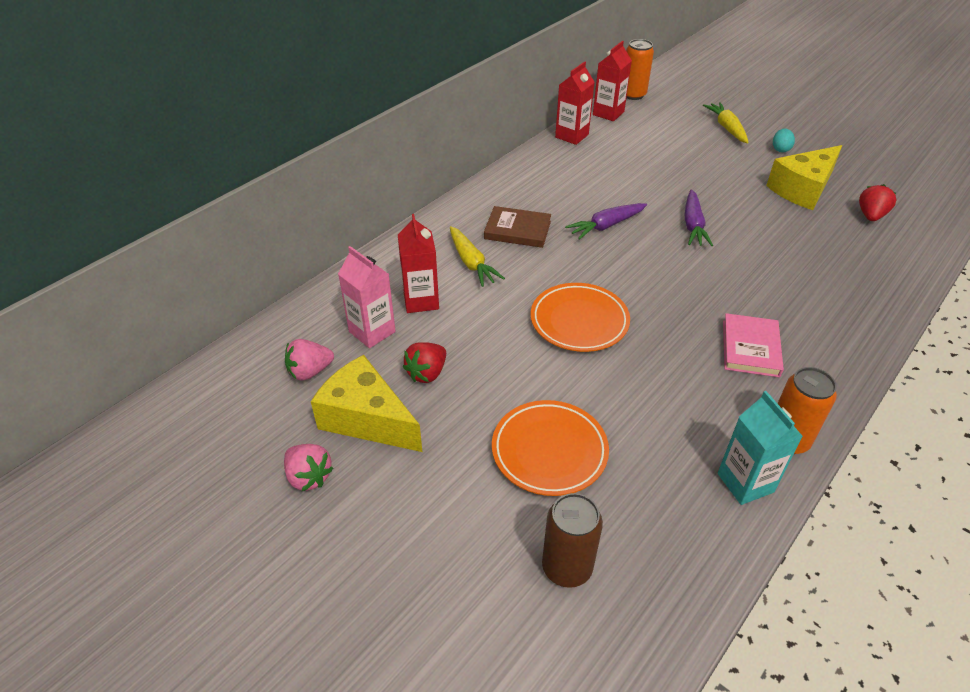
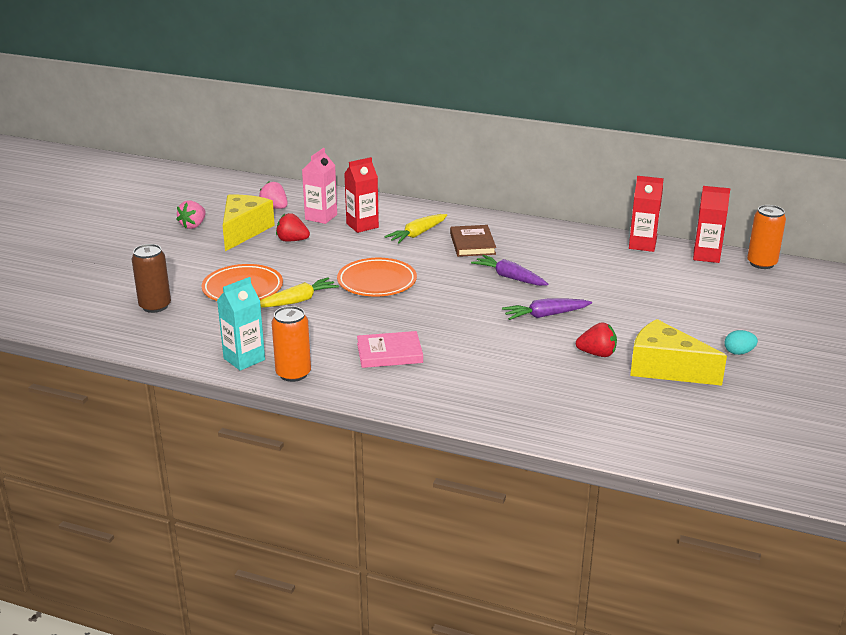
camera: 70 degrees right, 15 degrees down
(726, 128) = (750, 319): yellow carrot -> yellow carrot (297, 301)
(870, 216) = (651, 410): red strawberry -> red strawberry (597, 354)

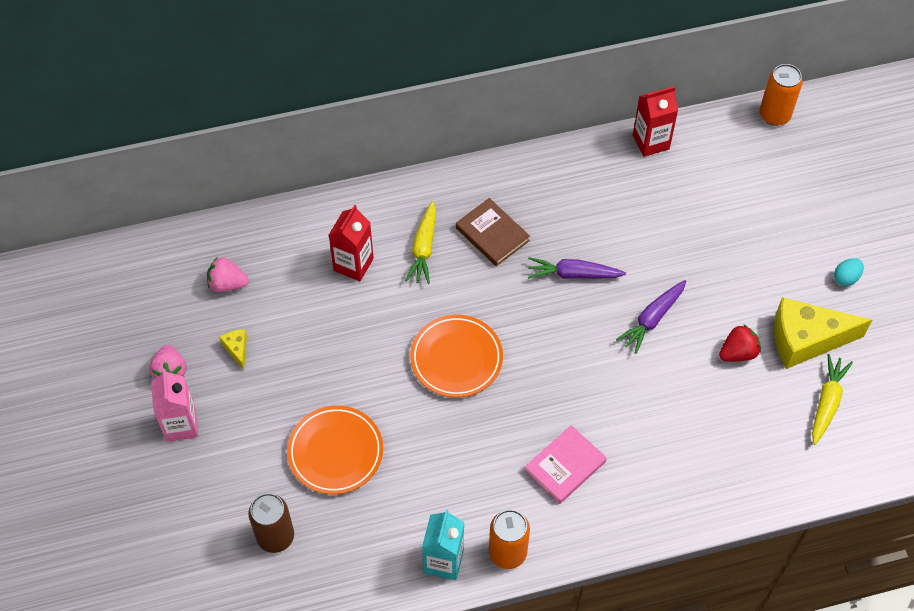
camera: 35 degrees left, 30 degrees up
(244, 231) = (237, 349): yellow cheese -> yellow cheese, size x0.43
(292, 240) = (305, 336): red strawberry -> none
(297, 301) = (408, 438): yellow carrot -> yellow carrot (827, 402)
(321, 217) = (295, 273): pink carton -> pink carton (181, 425)
(706, 256) = (719, 129): red carton -> none

